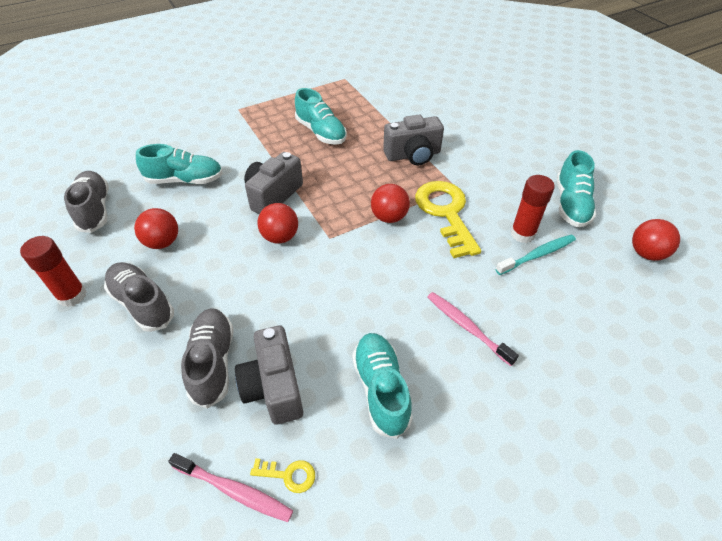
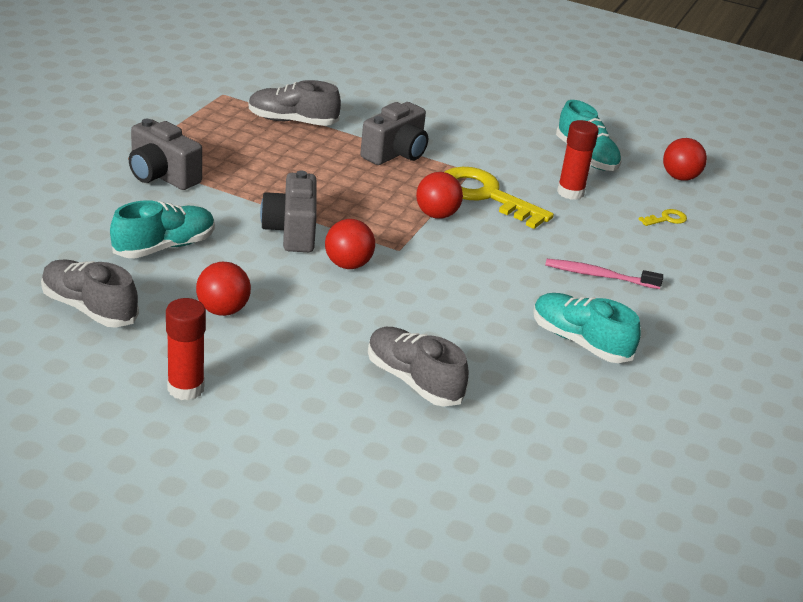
camera: 40 degrees left, 15 degrees down
(142, 304) = (277, 366): grey shoe -> grey shoe (292, 121)
(234, 490) = (544, 449): pink toothbrush -> none
(274, 387) = (491, 375): grey camera -> grey camera (162, 176)
(288, 475) = (574, 422): yellow key -> yellow key (666, 219)
(321, 132) = (267, 157): turquoise shoe -> none
(537, 255) = (599, 205): turquoise toothbrush -> none

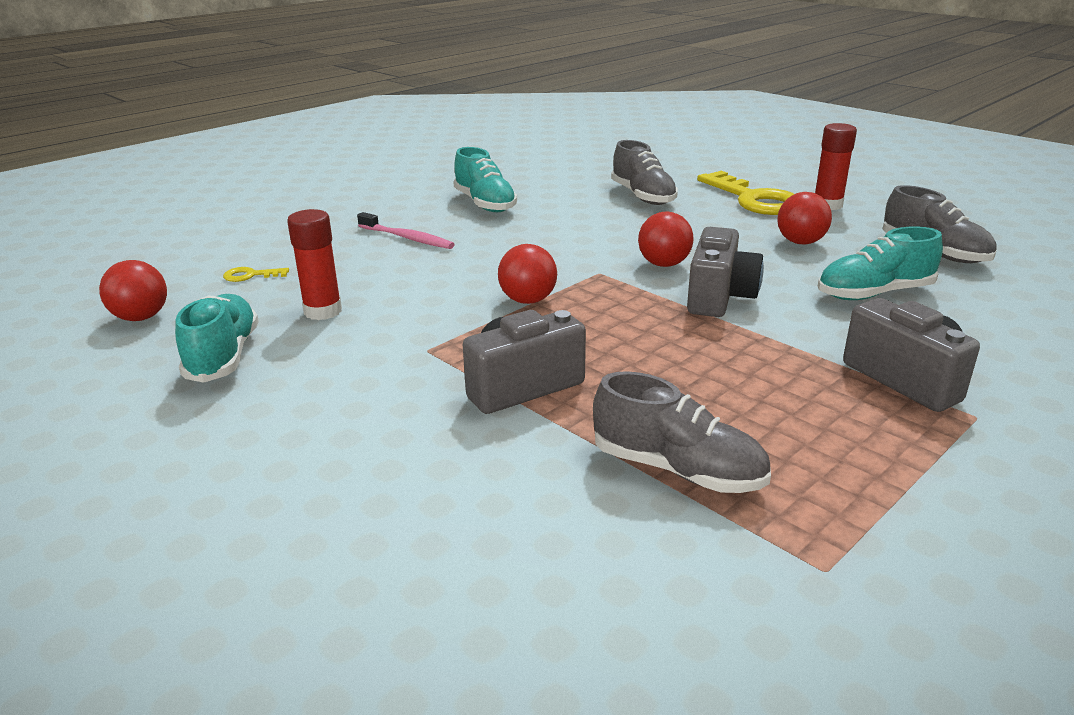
camera: 155 degrees left, 5 degrees down
(485, 195) = (442, 316): yellow key -> yellow key (754, 199)

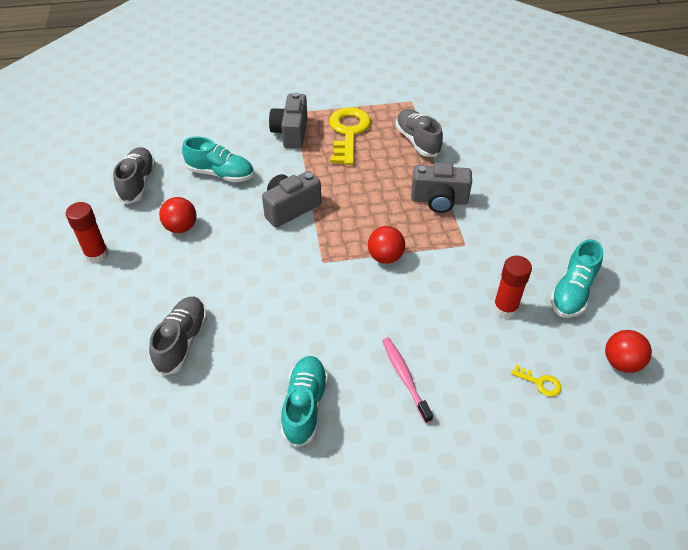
camera: 145 degrees left, 20 degrees up
(664, 264) = (280, 249): red ball -> none
(754, 199) = (123, 289): yellow key -> yellow key (348, 132)

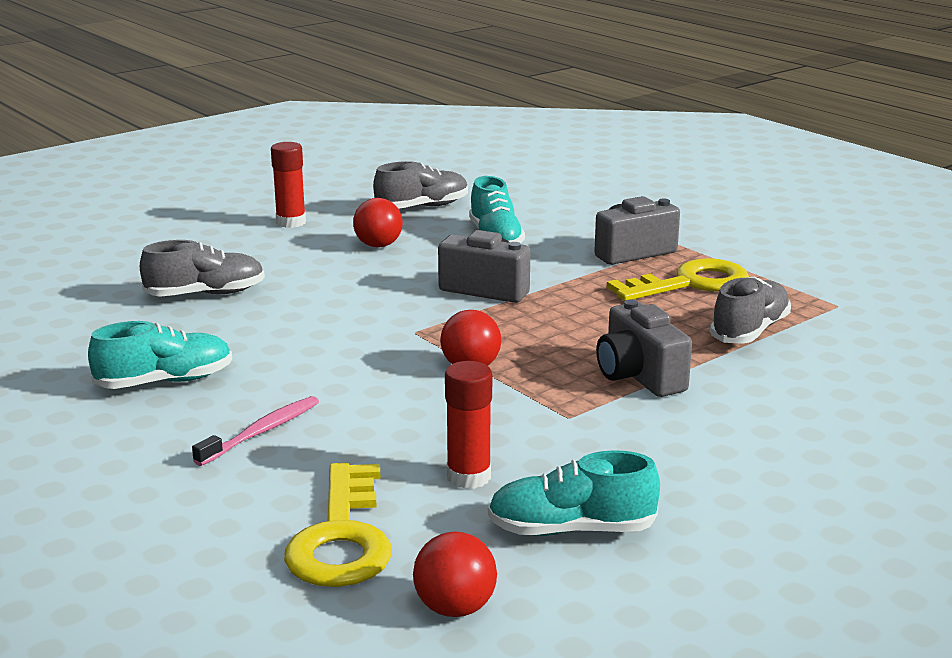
camera: 60 degrees right, 25 degrees down
(540, 383) = (341, 537): yellow key -> yellow key, size x2.40

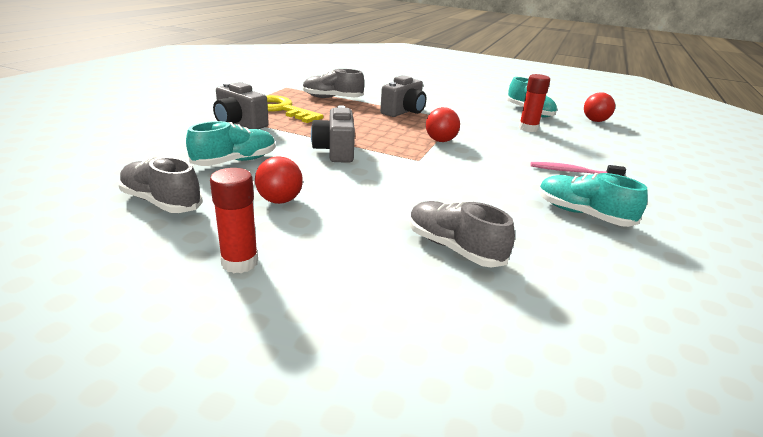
camera: 120 degrees left, 5 degrees up
(341, 537) = (600, 140): yellow key -> none

